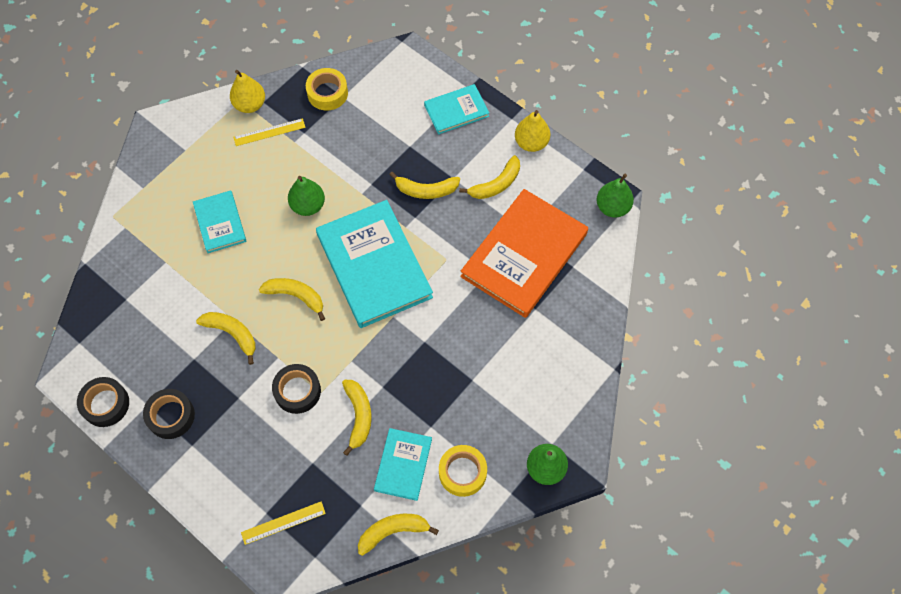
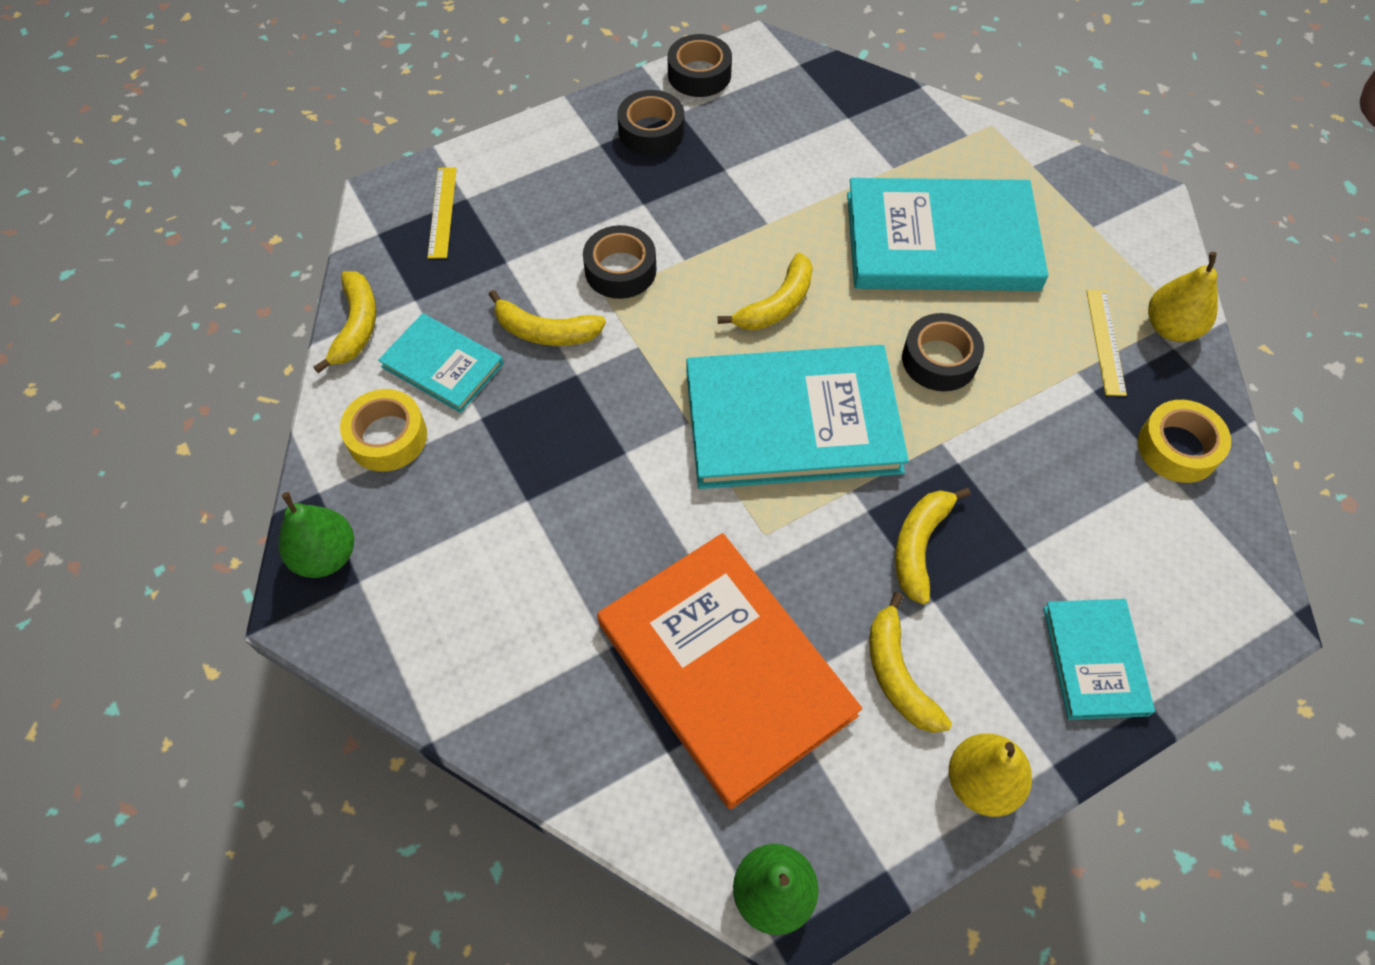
camera: 110 degrees right, 5 degrees down
(220, 223) = (941, 241): turquoise book -> turquoise book, size x1.93
(232, 334) = (745, 217): yellow banana -> none
(308, 206) = (939, 359): green pear -> black tape

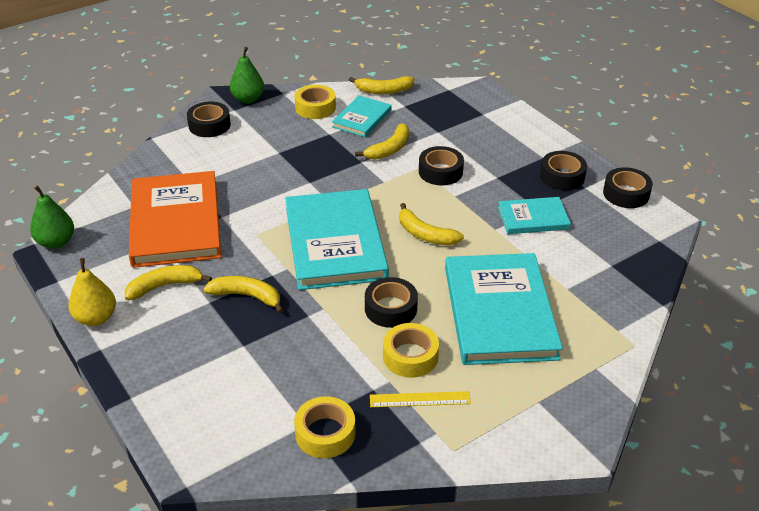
camera: 85 degrees right, 20 degrees down
(408, 626) = (209, 125): none -> black tape
(442, 212) = (470, 107): yellow ruler -> none
(545, 332) = (389, 149): yellow banana -> yellow banana turned 150 degrees counterclockwise
(725, 669) = (176, 223): orange book -> orange book turned 60 degrees counterclockwise
(1031, 345) = (410, 356): none -> yellow tape
(1094, 660) = (163, 372): turquoise book -> turquoise book (533, 218)
(1171, 328) = (440, 442): yellow pear -> none

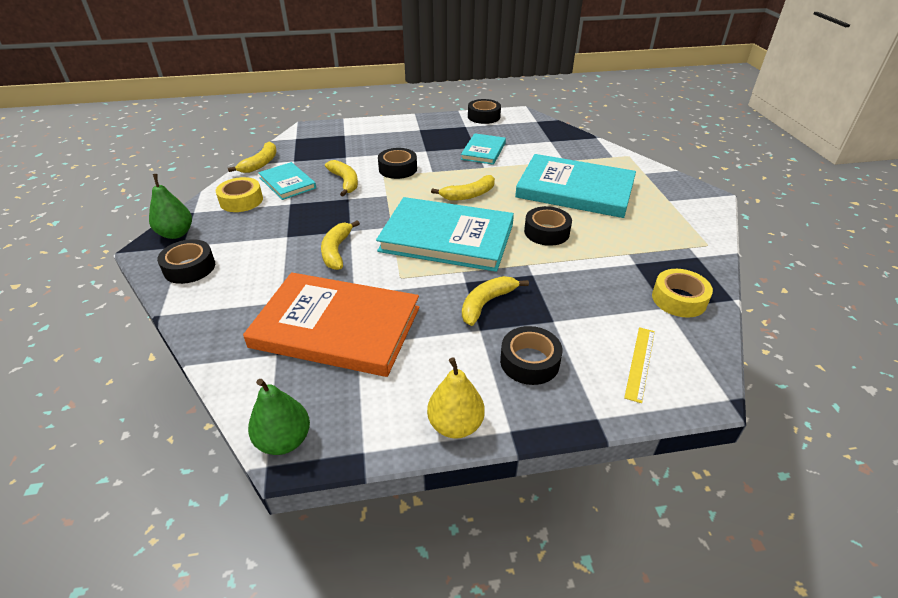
camera: 65 degrees left, 0 degrees up
(164, 286) = (436, 357): yellow banana -> yellow banana (336, 251)
(410, 356) = (605, 237): yellow tape -> none
(420, 399) = (653, 245): yellow ruler -> yellow ruler (640, 363)
(562, 176) = (447, 129): black tape -> black tape (529, 362)

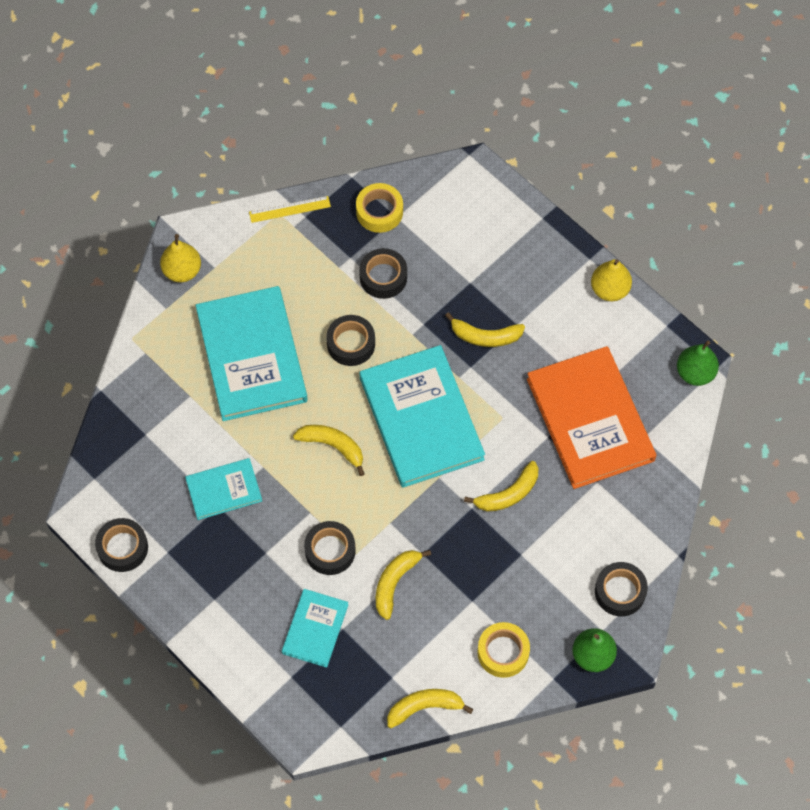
camera: 125 degrees left, 25 degrees up
(287, 183) = (440, 639): turquoise book -> turquoise book (315, 629)
(529, 362) = (524, 277): black tape -> black tape (383, 277)
(640, 363) = (473, 212): yellow ruler -> yellow ruler (289, 209)
(674, 187) = (182, 271): none -> yellow pear

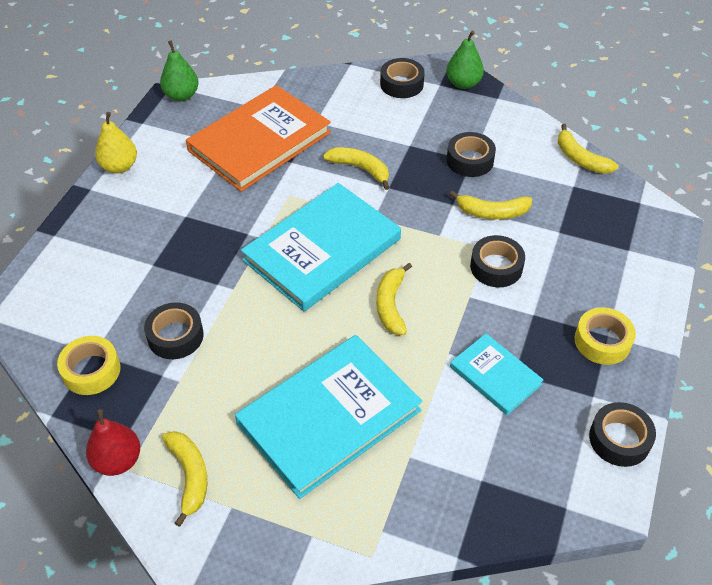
camera: 115 degrees left, 15 degrees down
(182, 271) = (251, 542): yellow pear -> none
(289, 209) = (118, 460): yellow ruler -> red pear
(315, 629) = (574, 249): turquoise book -> none
(351, 344) = (269, 334): black tape -> black tape (470, 160)
(485, 336) = (209, 233): yellow banana -> yellow banana (189, 476)
(503, 652) = (499, 130): yellow tape -> yellow tape (602, 341)

